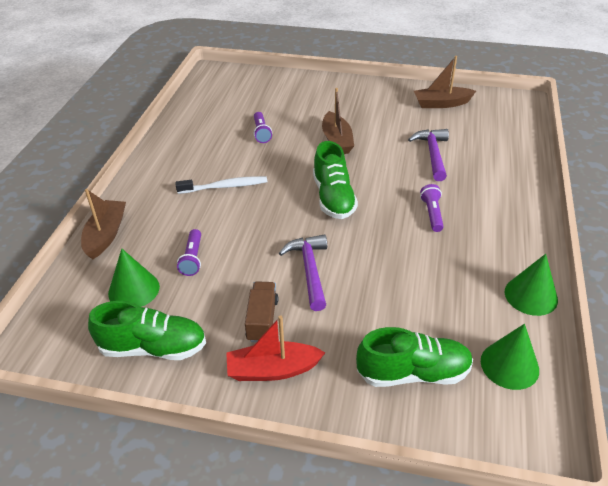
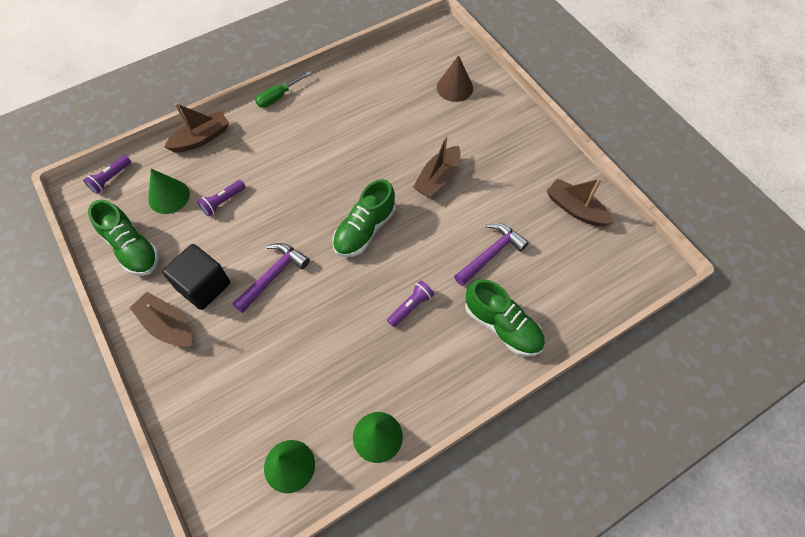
camera: 45 degrees right, 20 degrees up
(139, 171) = (278, 97): none -> green screwdriver
(225, 186) = (310, 157): white toothbrush -> none
(261, 133) = (395, 125): purple flashlight -> purple flashlight (110, 179)
(262, 320) = (203, 286): brown truck -> black cube
(271, 92) = (454, 87): none -> brown cone
(273, 370) = (167, 325): red boat -> brown boat
(413, 373) = (231, 408): green shoe -> green shoe (502, 326)

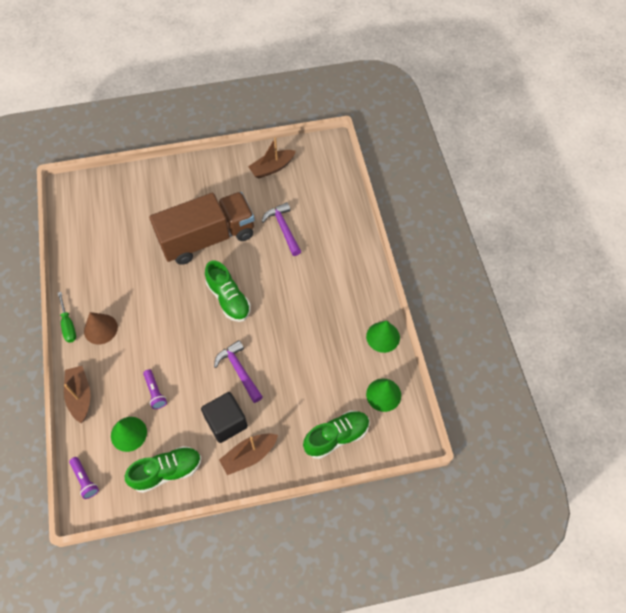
camera: 70 degrees left, 0 degrees up
(411, 307) = (302, 289): purple flashlight -> none
(438, 178) = (207, 238): brown boat -> brown truck
(454, 87) = (131, 198): brown cone -> brown cone (100, 329)
(502, 326) = (337, 241): green shoe -> green shoe (336, 437)

